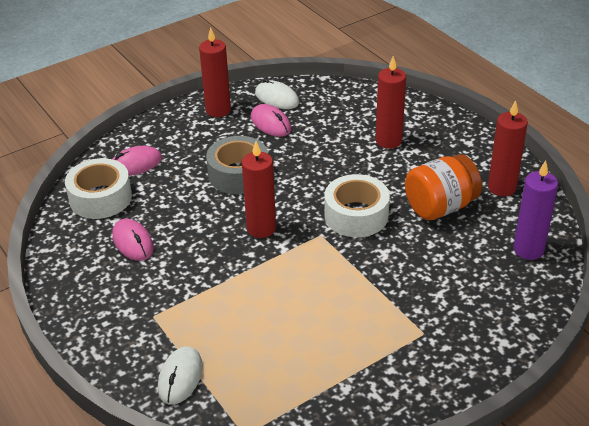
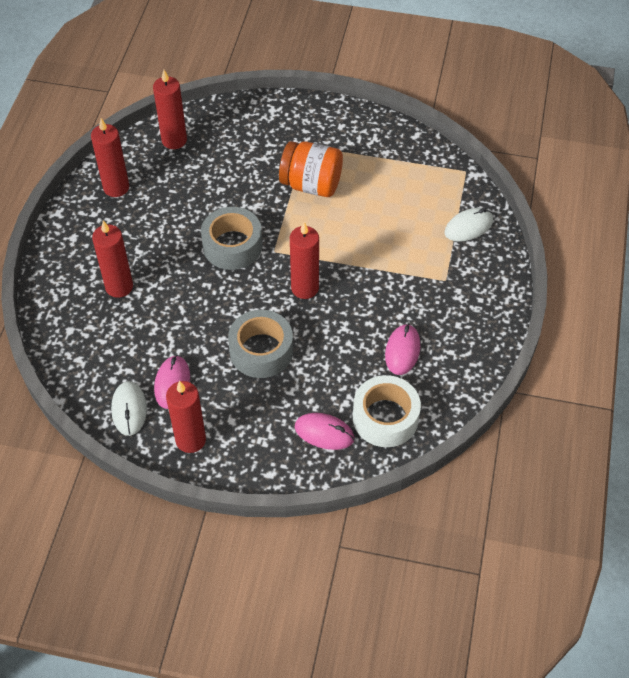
camera: 135 degrees left, 15 degrees up
(356, 215) = (232, 246): white tape -> grey tape
(440, 207) = (174, 207): orange jar -> orange jar (311, 185)
(528, 250) = (174, 140): purple candle -> red candle

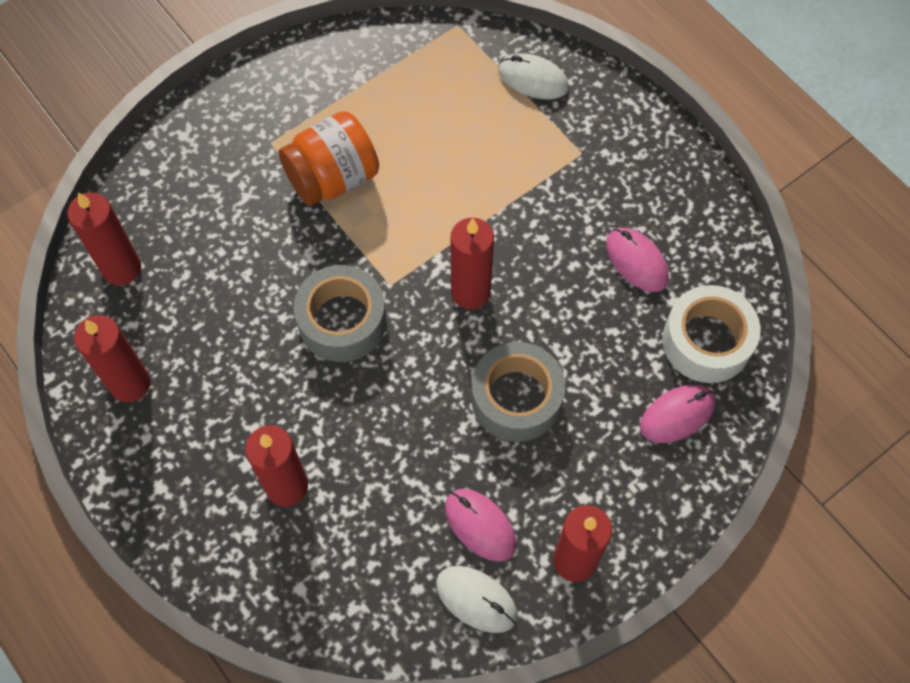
camera: 50 degrees left, 10 degrees up
(468, 227) = (533, 79): white mouse -> white mouse turned 75 degrees counterclockwise

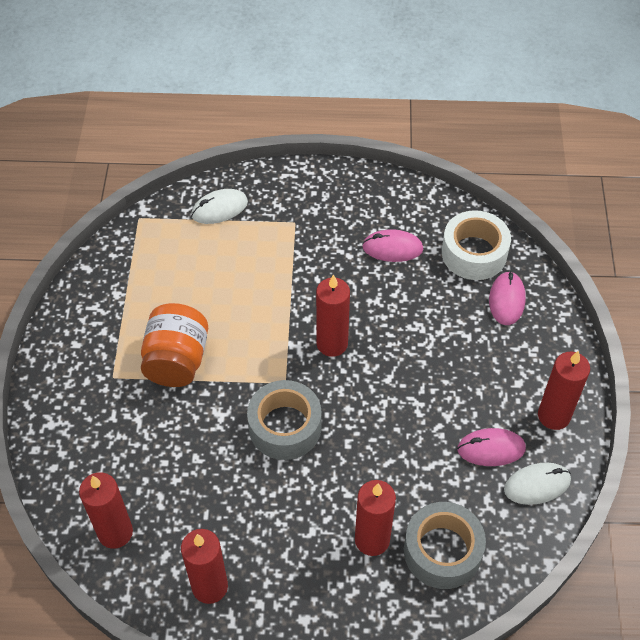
camera: 50 degrees left, 10 degrees down
(516, 398) = (425, 371): grey tape -> grey tape (442, 551)

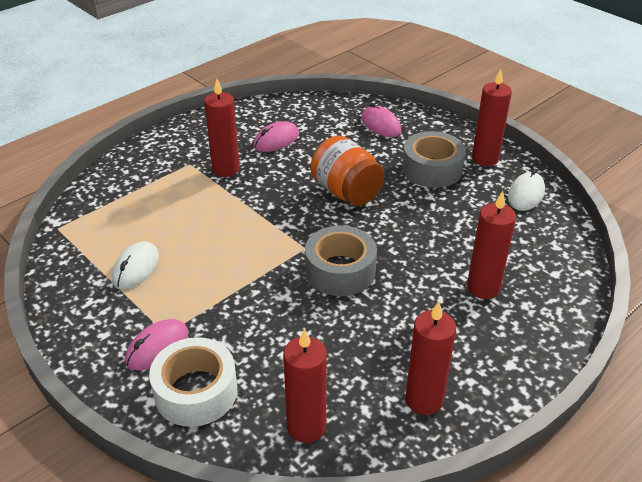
camera: 45 degrees left, 15 degrees down
(177, 360) = (206, 288): orange jar -> orange jar (346, 192)
(219, 209) = (121, 187): white mouse -> white mouse (136, 268)
(332, 344) = (307, 208): red candle -> red candle (226, 169)
(442, 551) = (529, 262): grey tape -> grey tape (432, 169)
(474, 253) = (330, 115): white tape -> white tape (196, 391)
(491, 449) = (477, 195): pink mouse -> pink mouse (157, 347)

